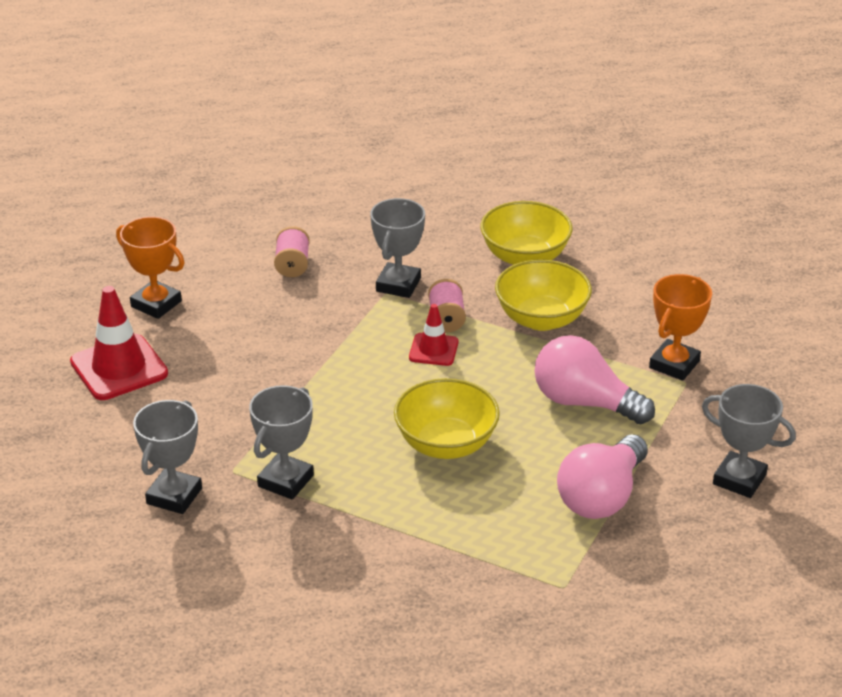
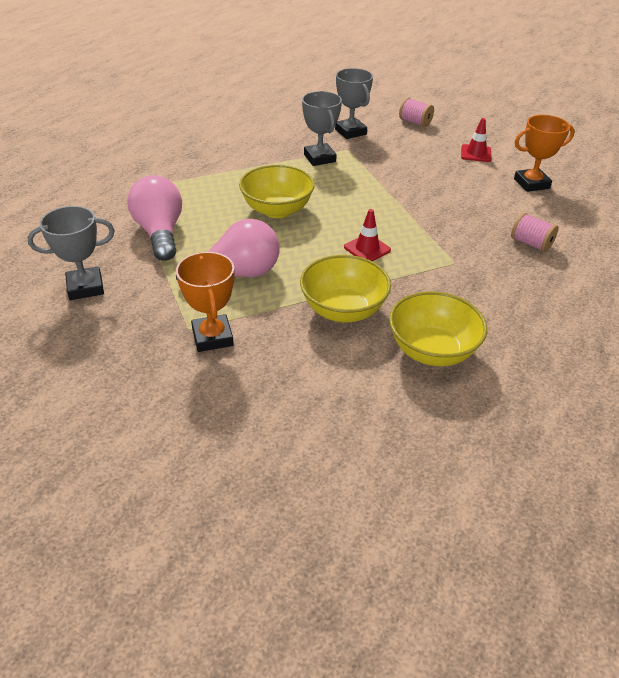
camera: 130 degrees right, 5 degrees up
(119, 368) = (476, 153): red traffic cone -> red traffic cone, size x0.57
(398, 285) = (459, 272): grey trophy -> none
(446, 319) = (394, 270): pink spool -> pink spool (415, 122)

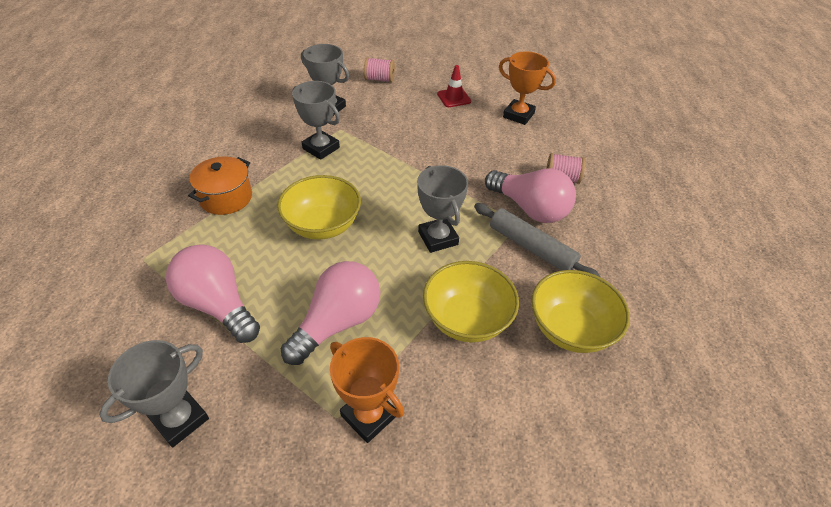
camera: 30 degrees left, 5 degrees up
(218, 169) = (226, 198): none -> orange pot
(367, 249) = (438, 238): red traffic cone -> grey trophy
(449, 283) = (531, 248): none -> grey rolling pin
(474, 256) = (530, 208): none -> pink light bulb
(531, 183) = (518, 115): orange trophy -> orange trophy turned 75 degrees clockwise

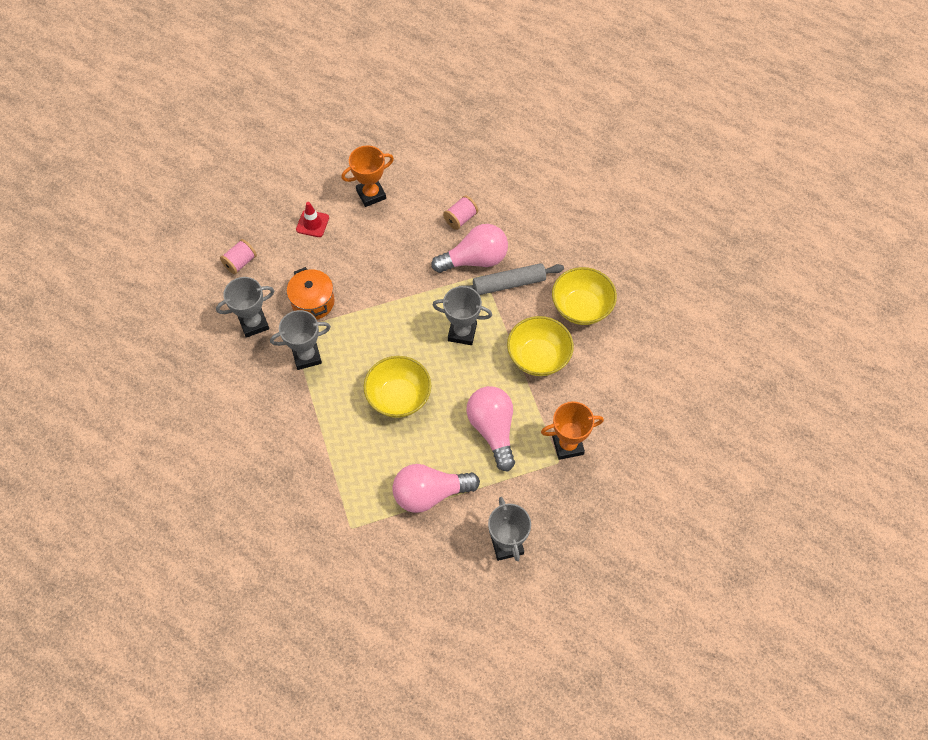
camera: 55 degrees left, 15 degrees up
(226, 198) = (320, 449): orange pot -> orange pot (313, 302)

